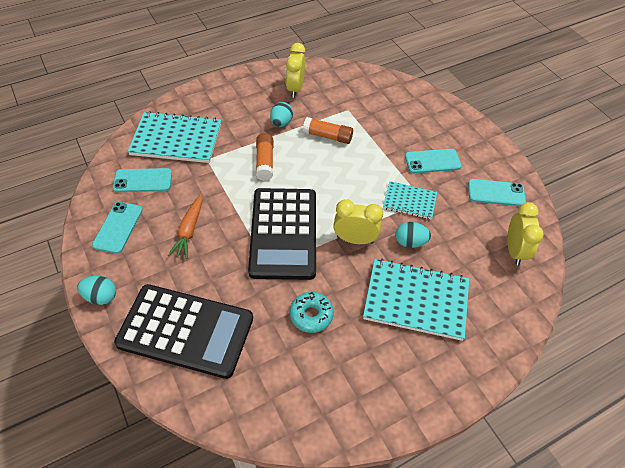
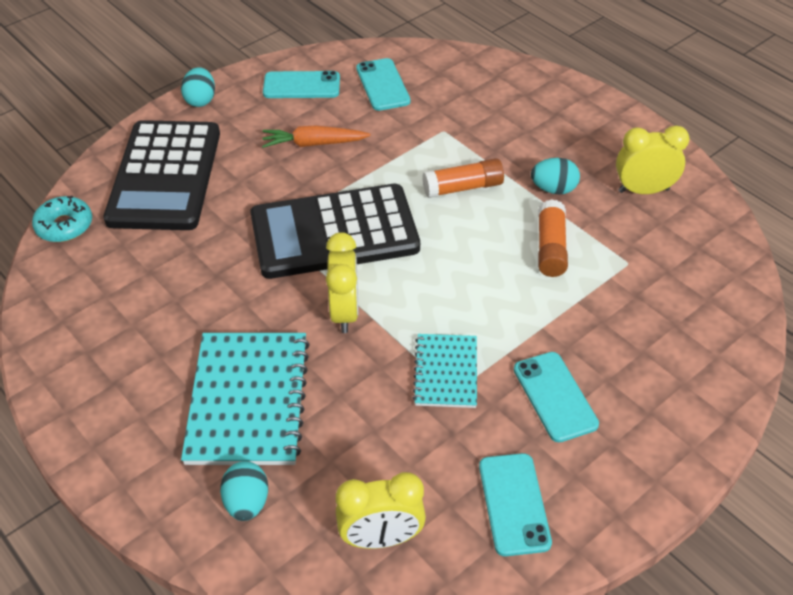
camera: 80 degrees right, 5 degrees down
(176, 139) = (468, 94): turquoise notebook -> none
(311, 315) = (204, 285): turquoise donut -> turquoise donut (64, 226)
(410, 242) = (358, 382): turquoise egg -> turquoise egg (247, 502)

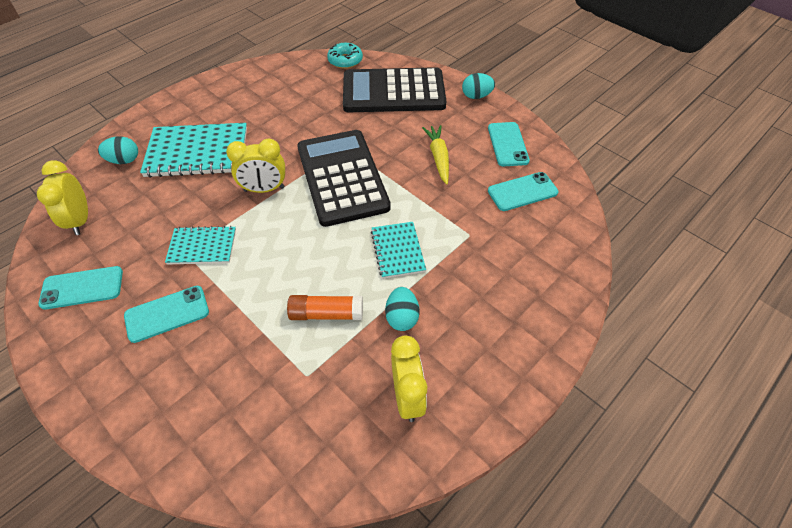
camera: 85 degrees right, 5 degrees up
(314, 144) = (438, 158): orange carrot -> yellow carrot
(463, 187) = (397, 251): orange glue stick -> turquoise notebook

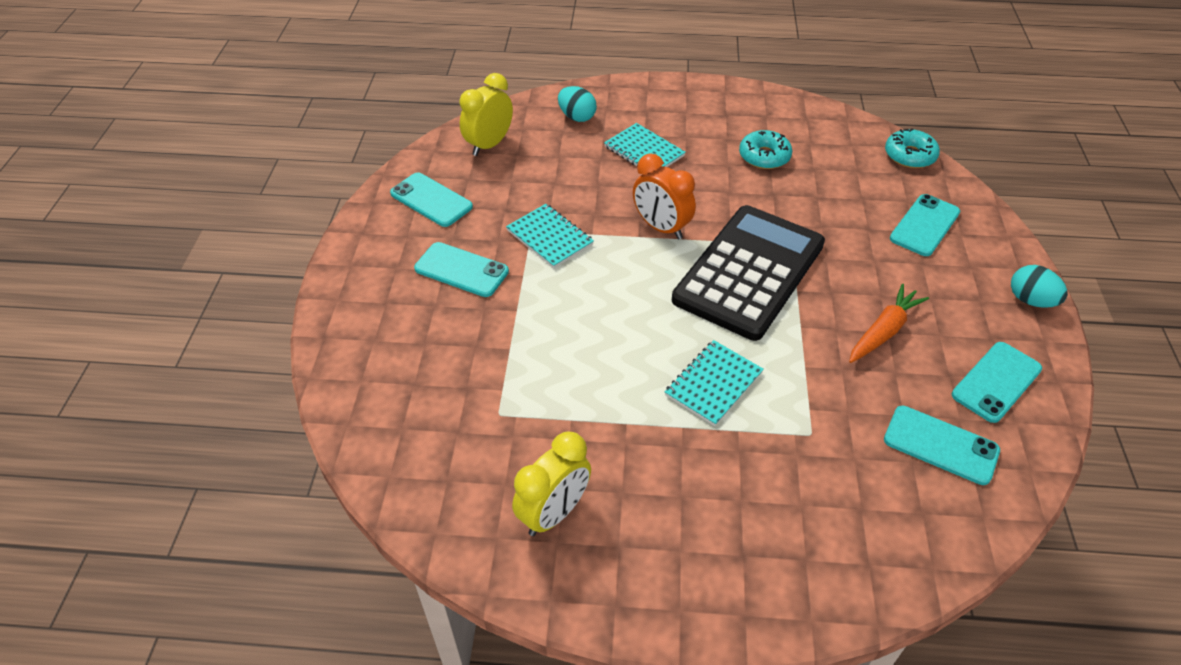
camera: 50 degrees right, 5 degrees down
(197, 152) = (644, 151): turquoise notebook -> turquoise notebook, size x0.57
(264, 189) = (661, 227): yellow clock -> orange clock
(272, 109) = (764, 156): none -> turquoise donut
(326, 314) = (577, 380): orange glue stick -> none
(393, 92) = (924, 225): black calculator -> turquoise phone
(402, 317) = (637, 445): turquoise egg -> none
(438, 158) = (883, 331): yellow carrot -> orange carrot

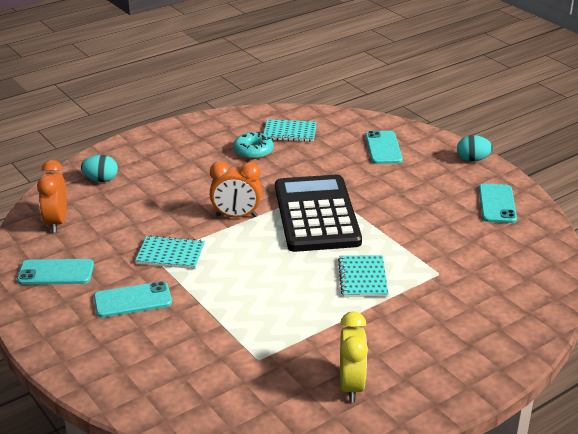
camera: 40 degrees left, 15 degrees down
(489, 145) = (56, 222): yellow clock -> orange clock
(644, 151) = (173, 180): turquoise notebook -> turquoise notebook (290, 132)
(883, 331) = (420, 208): orange carrot -> none
(909, 155) = (336, 116): turquoise donut -> none
(940, 445) = (503, 244): turquoise phone -> none

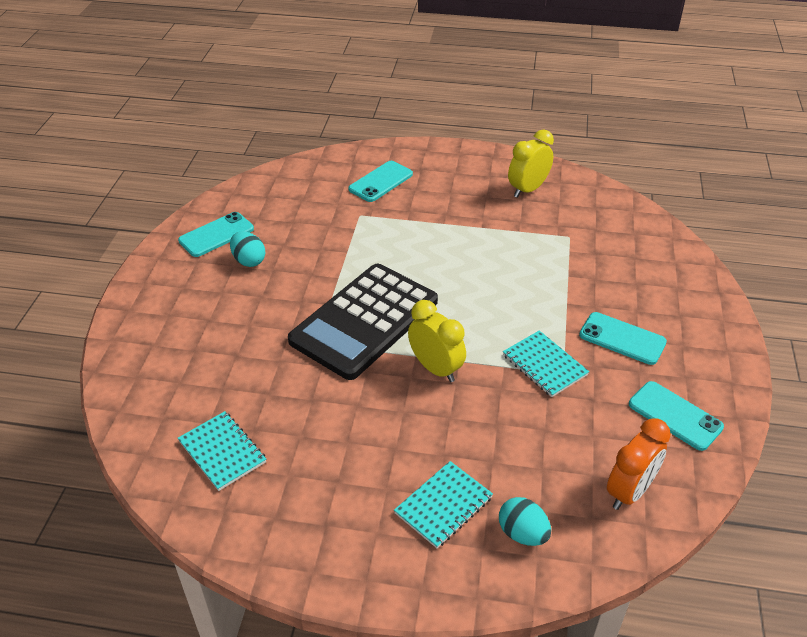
camera: 135 degrees left, 10 degrees up
(236, 216) = (435, 368): orange clock -> yellow clock
(253, 151) = (302, 450): turquoise donut -> none
(362, 278) = (417, 245): turquoise notebook -> turquoise notebook (443, 505)
(383, 148) = (181, 354): turquoise phone -> turquoise phone (381, 182)
(472, 159) = (143, 284): turquoise egg -> turquoise egg (249, 261)

